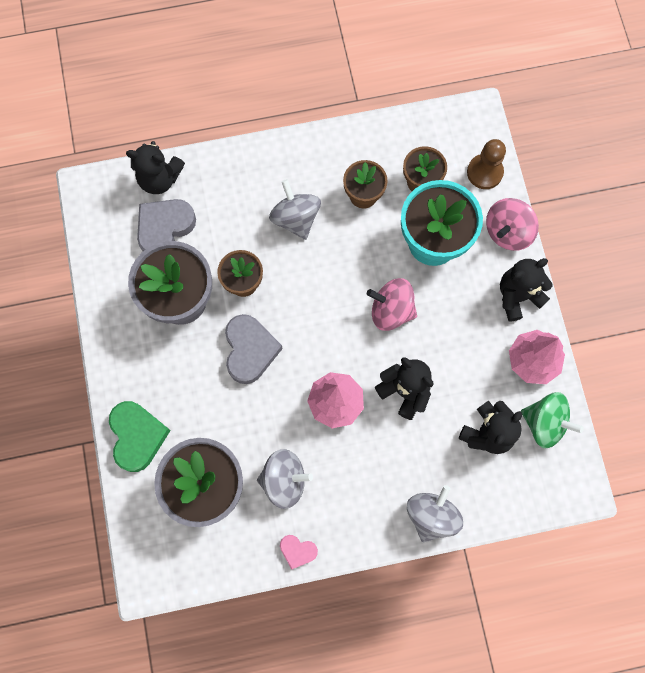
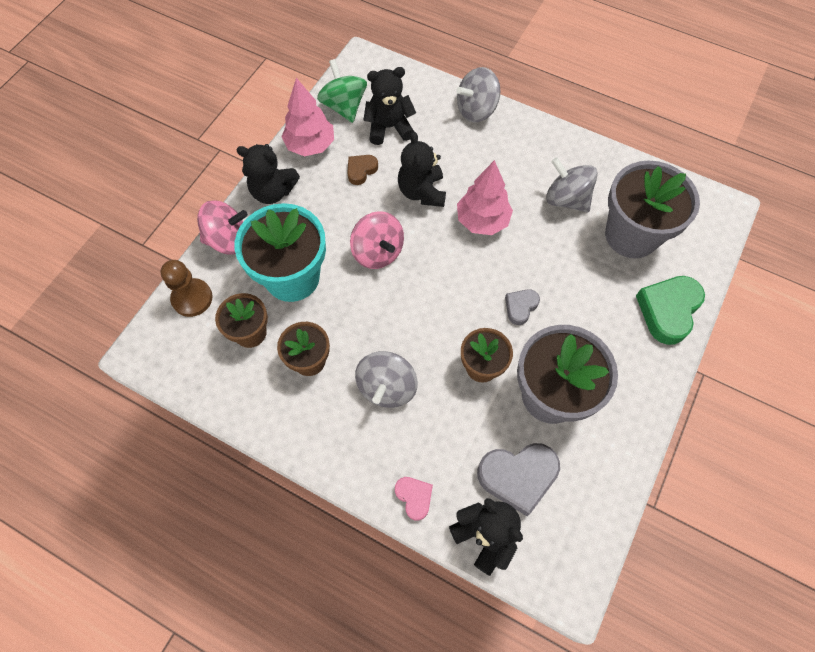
camera: 140 degrees left, 10 degrees down
(250, 350) = (520, 307): grey heart -> grey heart, size x0.54
(298, 551) = (591, 152): pink heart -> pink heart (414, 497)
(470, 371) = (361, 170): none -> brown heart

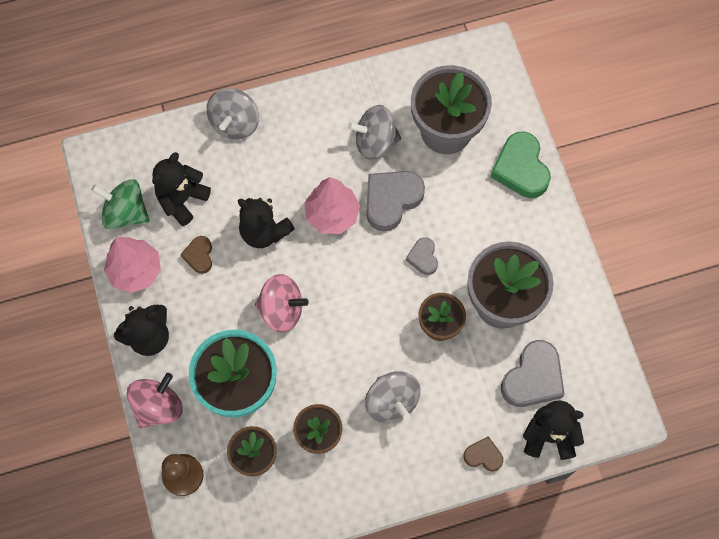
camera: 45 degrees left, 5 degrees up
(414, 497) = (483, 455): pink heart -> brown heart
(537, 248) = (391, 200): none -> grey heart

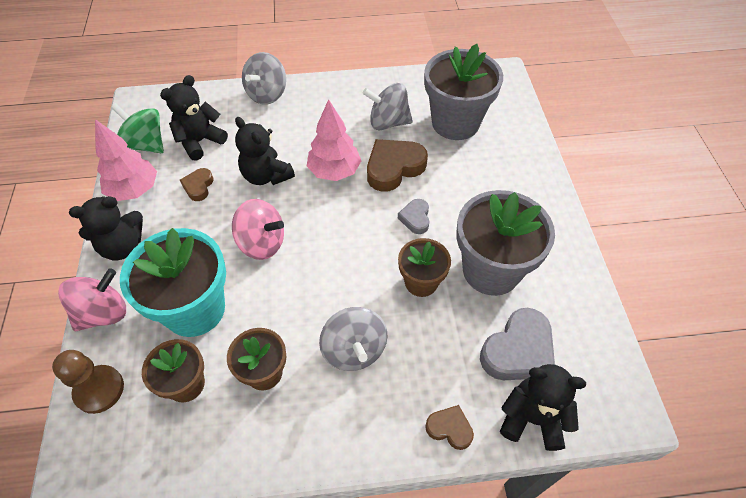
camera: 10 degrees right, 15 degrees down
(391, 200) = (394, 168): grey heart -> brown heart
(520, 169) = (523, 159): green heart -> none

